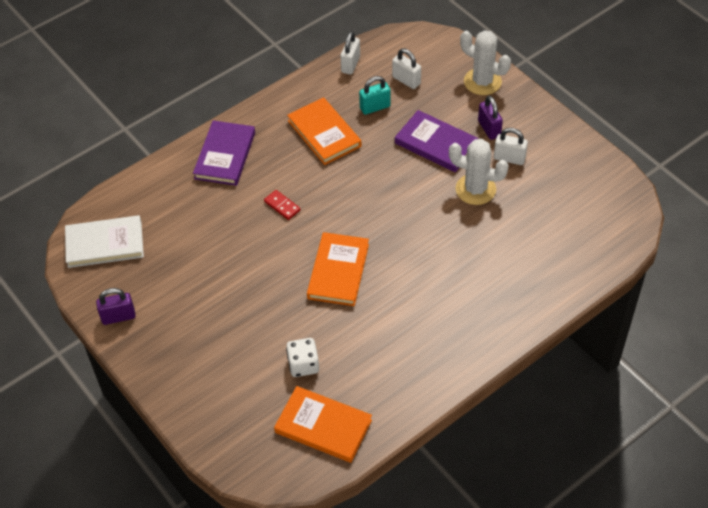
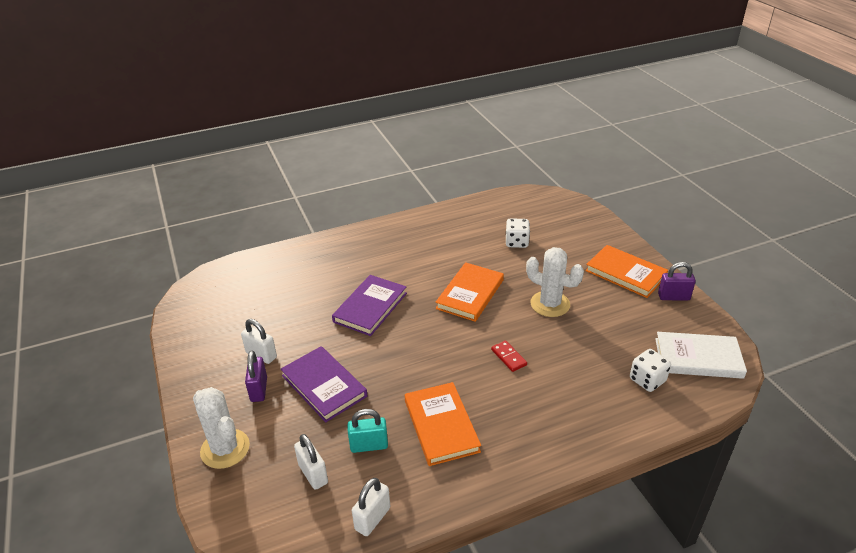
camera: 165 degrees left, 15 degrees down
(154, 210) = (647, 380): none -> white dice
(225, 155) = (564, 425): purple book -> purple book (370, 307)
(323, 426) = (510, 211): orange book -> orange book (625, 273)
(475, 189) = (313, 334): white cactus -> white cactus (550, 304)

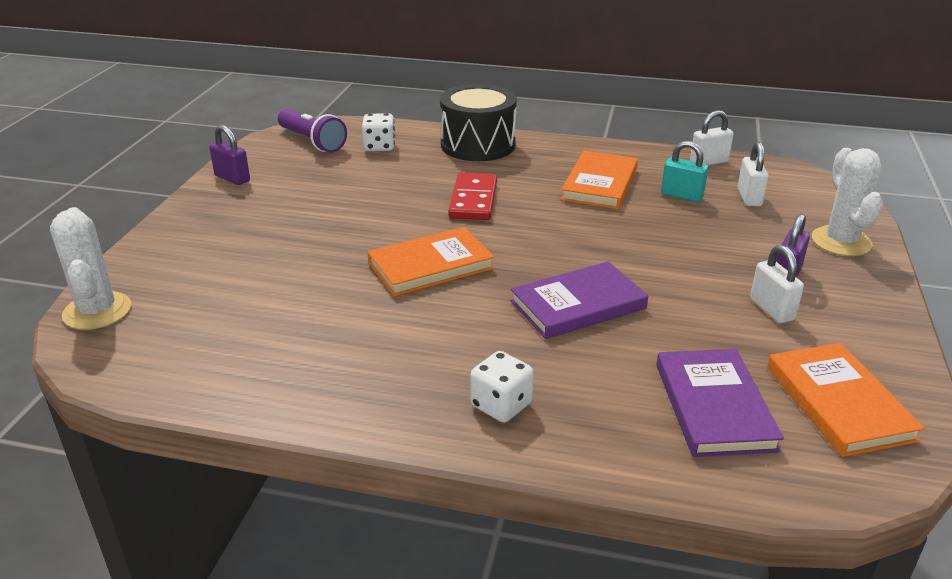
camera: 145 degrees left, 5 degrees down
(324, 386) = (701, 250): purple book -> purple book (713, 406)
(509, 357) = (473, 200): red domino -> red domino, size x1.78
(516, 242) = (270, 299): white dice -> white dice (501, 405)
(550, 304) = (359, 220): white cactus -> white cactus (97, 311)
(584, 427) = (478, 145): none -> black drum
(625, 273) = (228, 212): orange book -> orange book (838, 403)
(698, 358) = (312, 142): white book -> purple flashlight

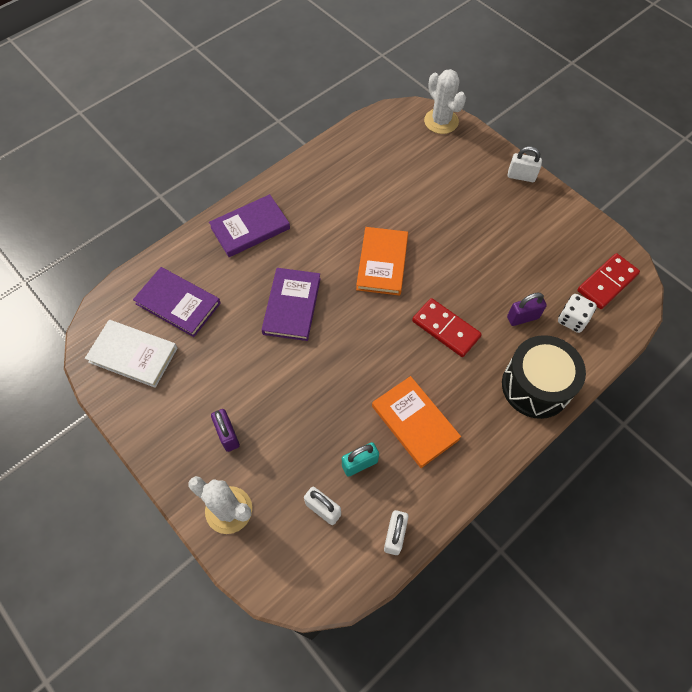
camera: 125 degrees right, 30 degrees up
(97, 311) = (441, 121): white cactus -> white cactus turned 45 degrees clockwise
(232, 178) = (567, 216): purple padlock -> purple padlock (522, 317)
(312, 142) = (607, 283): purple flashlight -> red domino
(501, 405) = (250, 228): white dice -> purple book
(771, 309) = (210, 394): white padlock -> white padlock (521, 176)
(838, 403) = (133, 355): orange book -> white book

